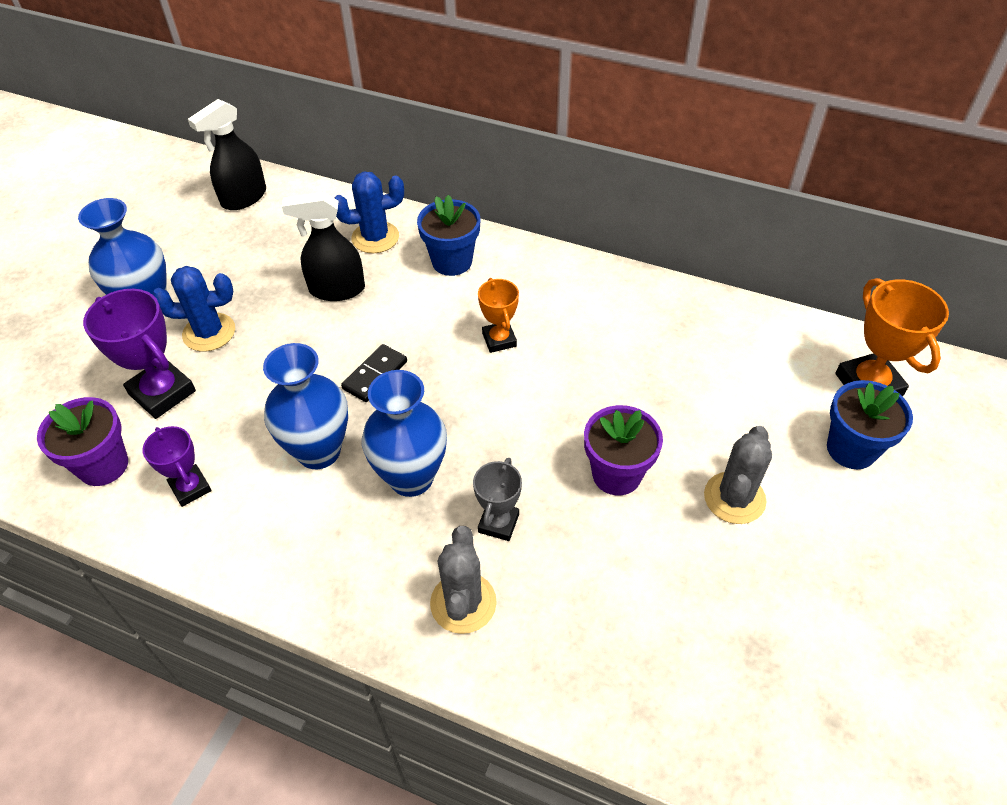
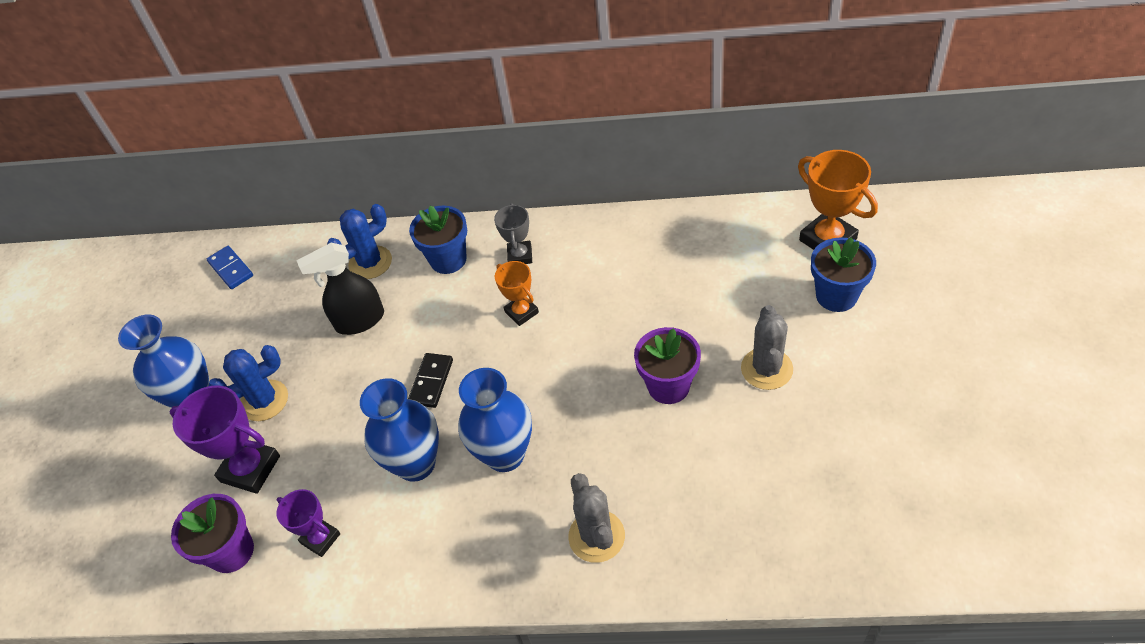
camera: 15 degrees left, 0 degrees up
(244, 198) = (231, 269): black spray bottle -> blue domino
(498, 523) = (594, 462): grey trophy -> grey trophy (520, 256)

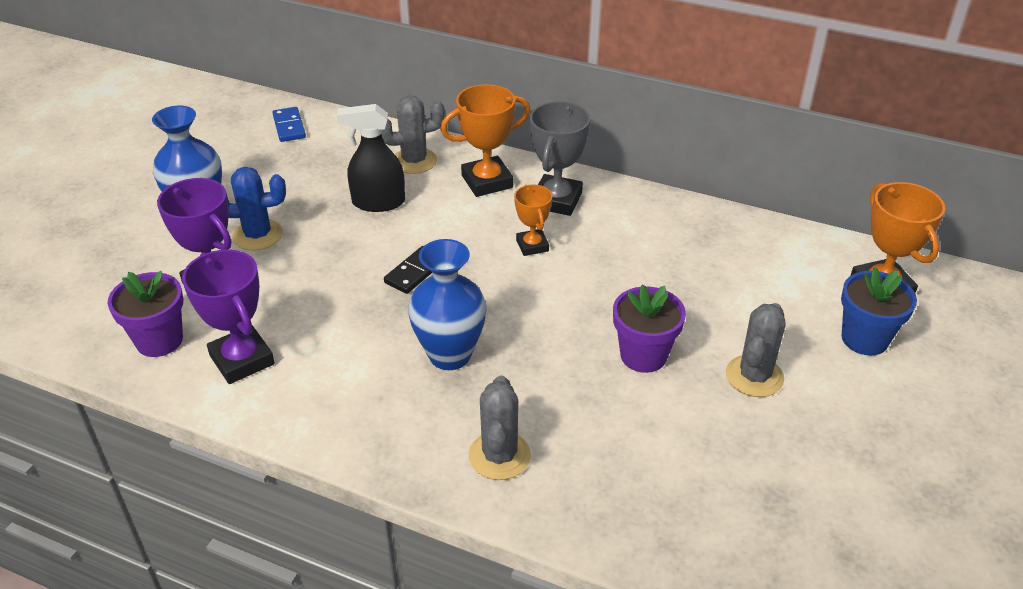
camera: 15 degrees right, 10 degrees down
(320, 538) = (242, 360): purple trophy -> purple trophy, size x1.64
(370, 263) = (414, 161): blue cactus -> grey cactus
(416, 464) = (362, 332): blue vase -> none
(448, 260) = (487, 181): blue flower pot -> orange trophy
(520, 256) = (557, 200): grey trophy -> grey trophy, size x1.64

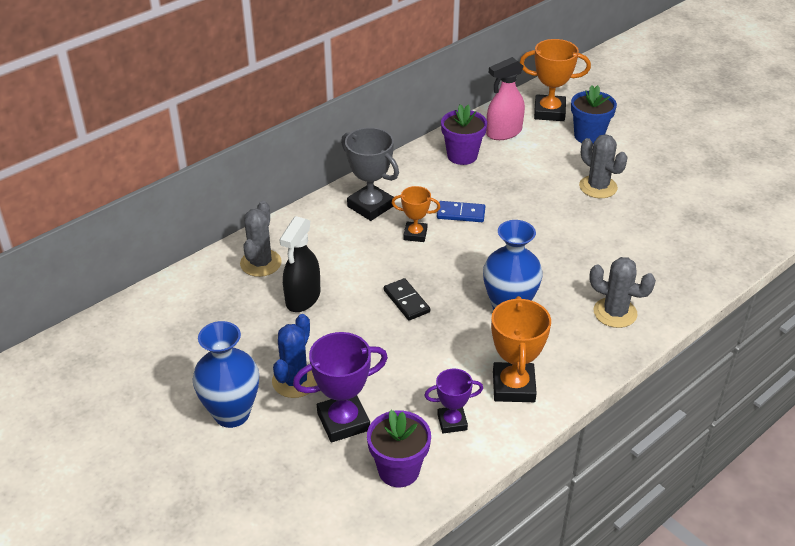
camera: 65 degrees left, 0 degrees up
(242, 360) = (452, 422): purple trophy -> purple trophy, size x0.61
(289, 127) = (140, 325): blue domino -> blue domino (461, 214)
(487, 181) = (320, 233): orange trophy -> orange trophy (513, 387)
(643, 355) = (557, 223): purple flower pot -> purple flower pot (462, 156)
(792, 259) = (503, 132): none -> pink spray bottle

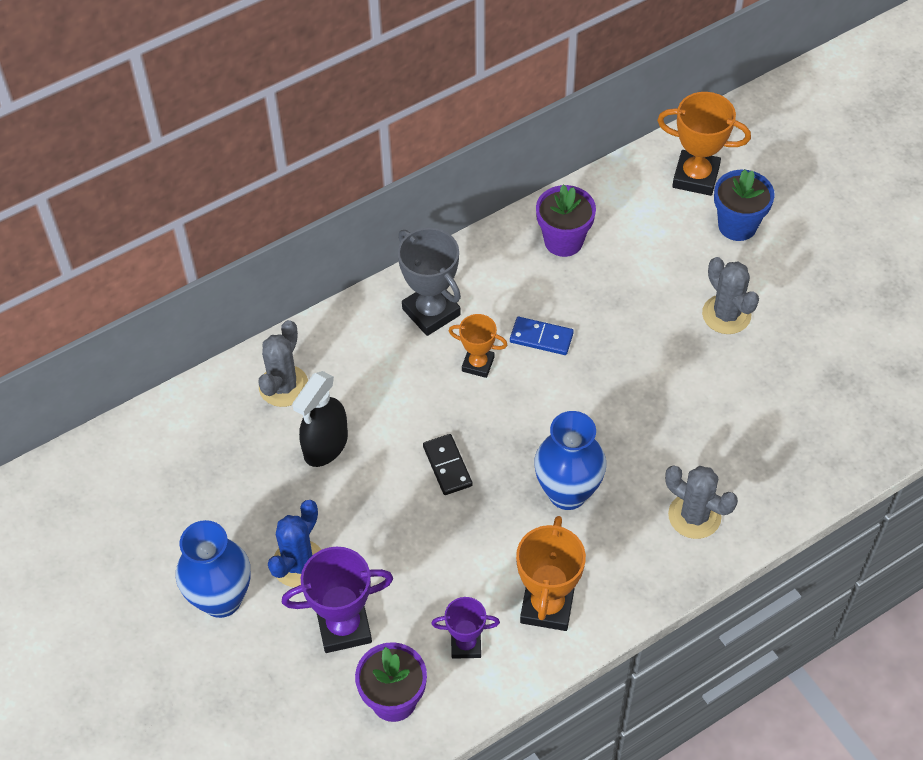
camera: 10 degrees right, 15 degrees up
(503, 132) = (626, 207): pink spray bottle -> none

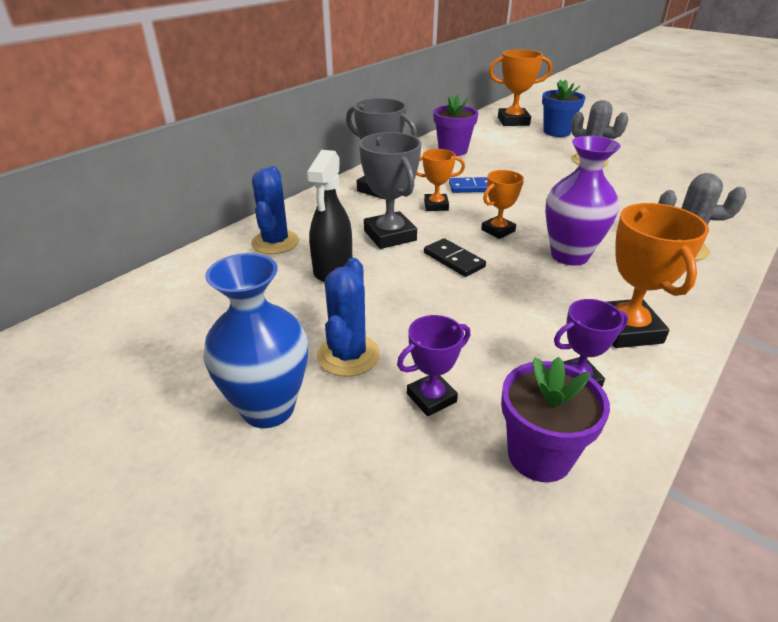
camera: 20 degrees left, 20 degrees down
(283, 386) = (275, 242): grey cactus -> blue cactus
(344, 627) = (431, 398): purple trophy -> purple trophy, size x0.61
(402, 407) = (390, 235): none -> grey trophy
(520, 430) = (498, 230): none -> orange trophy
(567, 493) = (569, 255): blue vase -> purple vase

